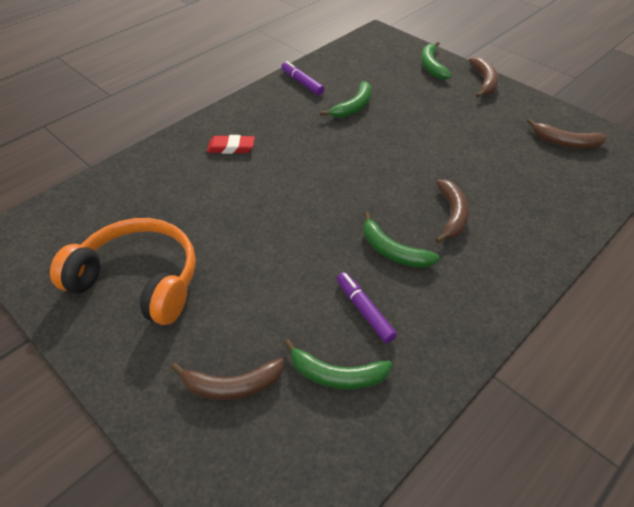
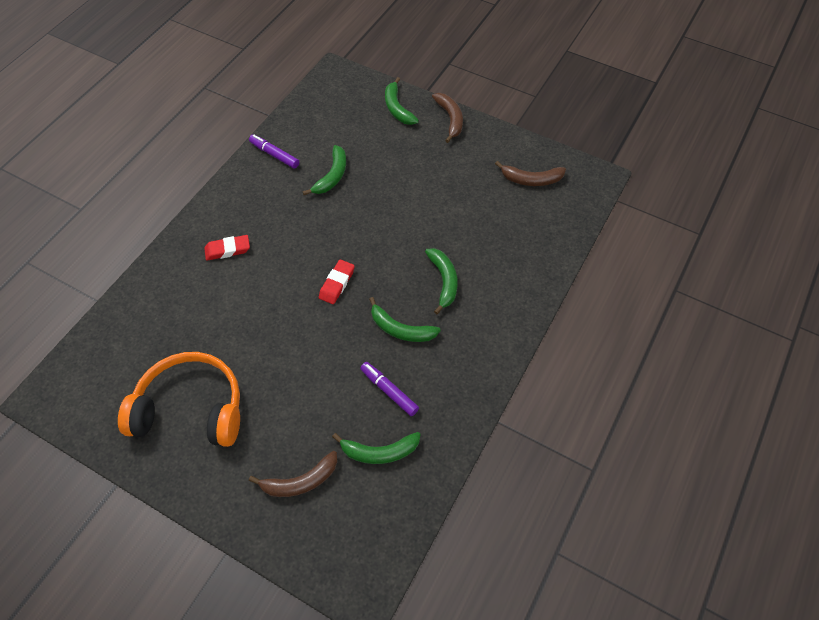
camera: 15 degrees left, 10 degrees up
(333, 196) = (337, 284): none -> red eraser
(452, 215) = (444, 281): brown banana -> green banana

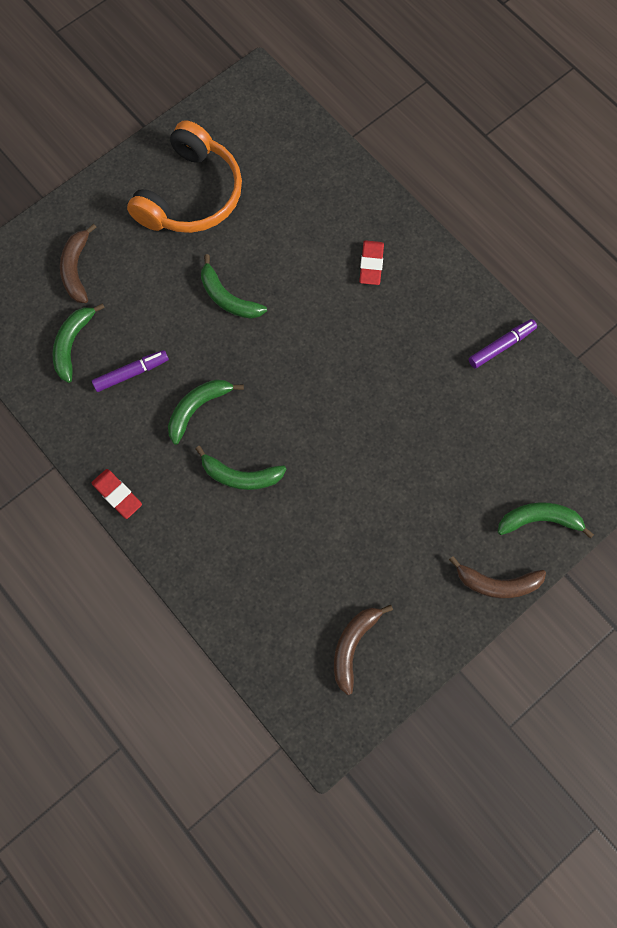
camera: 110 degrees right, 15 degrees up
(332, 176) = (443, 402): green banana -> green banana (227, 298)
(337, 284) = (282, 362): red eraser -> red eraser (117, 494)

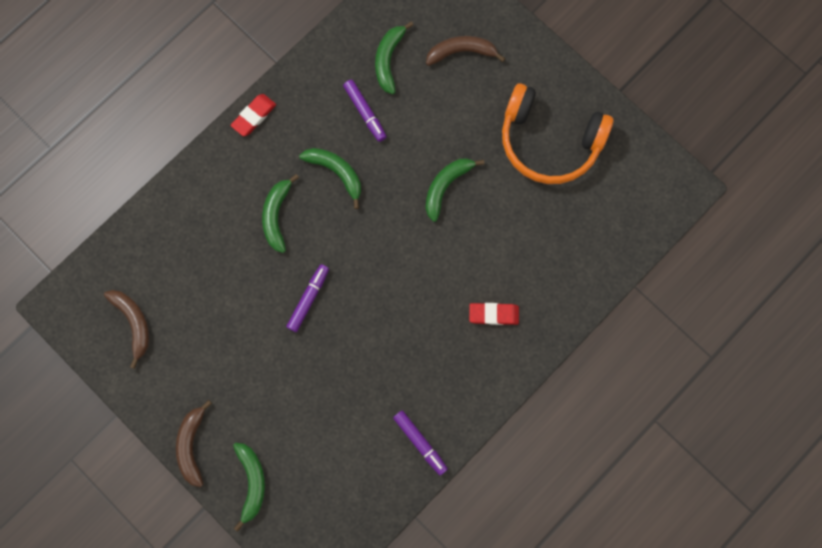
camera: 85 degrees right, 5 degrees up
(72, 344) = (388, 60): green banana -> green banana turned 90 degrees counterclockwise
(340, 447) = (308, 299): none -> purple marker
(353, 645) = (134, 323): brown banana -> brown banana turned 45 degrees clockwise

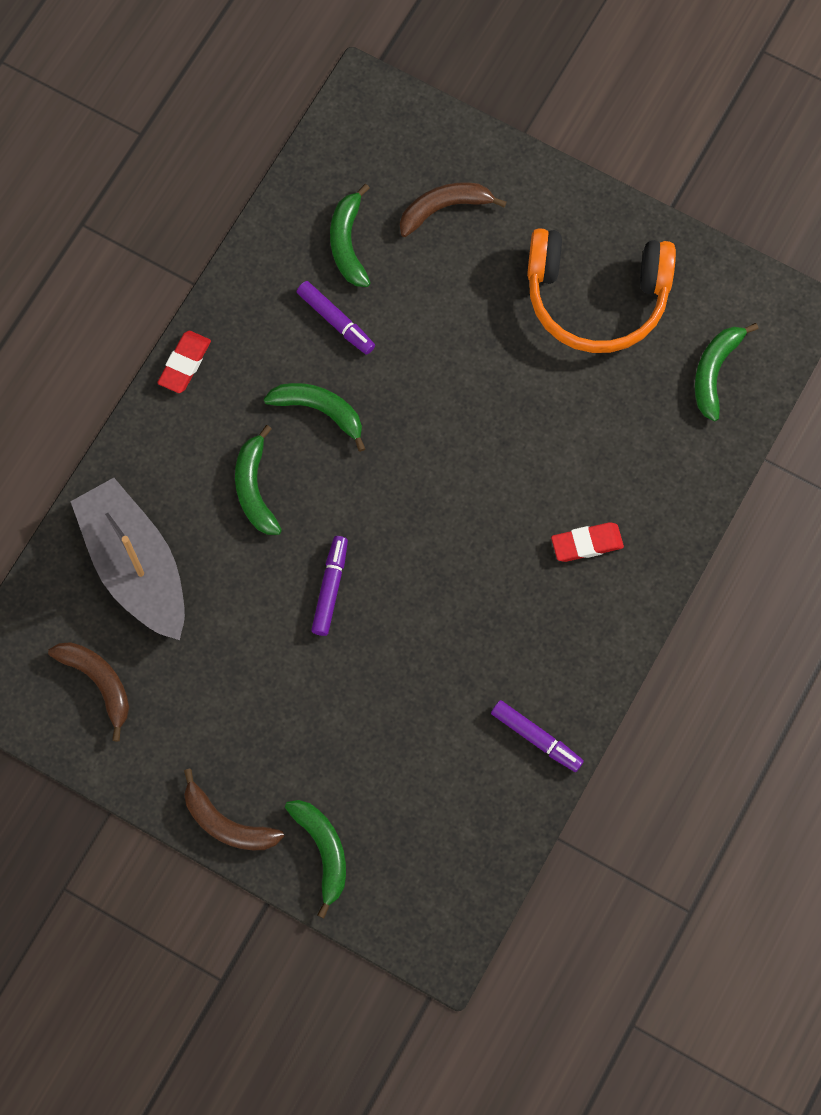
camera: 15 degrees left, 5 degrees down
(181, 249) = (136, 566): none -> grey boat
(192, 445) = (226, 823): brown banana -> brown banana turned 45 degrees counterclockwise
(446, 186) = (474, 391): green banana -> green banana (714, 371)

